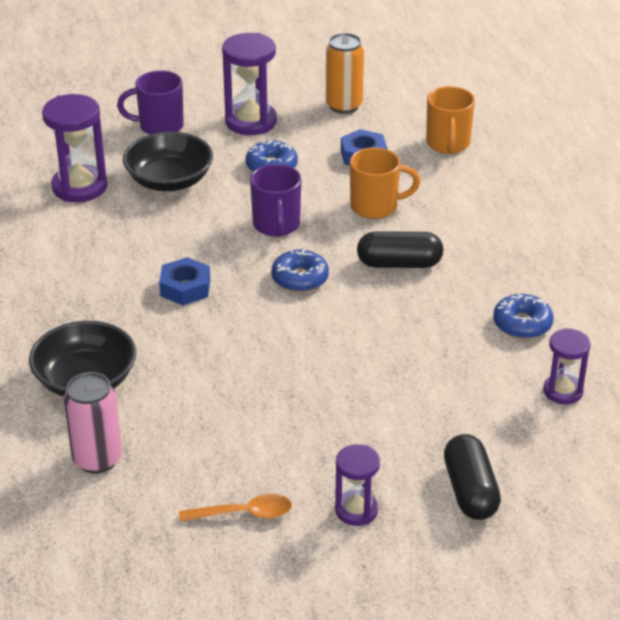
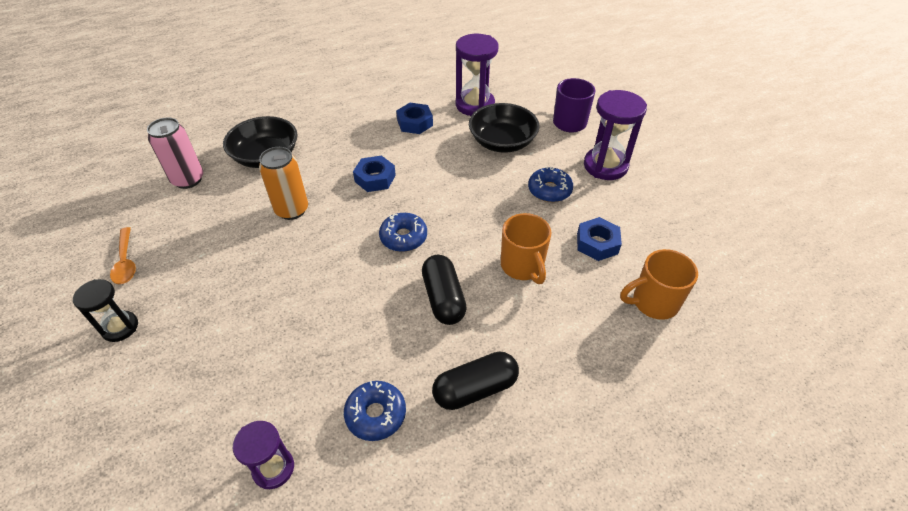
camera: 75 degrees right, 10 degrees up
(88, 241) = (415, 123): none -> blue nut
(276, 225) = (469, 209): purple mug -> none
(344, 106) = (668, 216): orange can -> orange can (292, 210)
(356, 510) = (120, 327): purple hourglass -> black hourglass
(470, 491) = (133, 406): black capsule -> black capsule (475, 389)

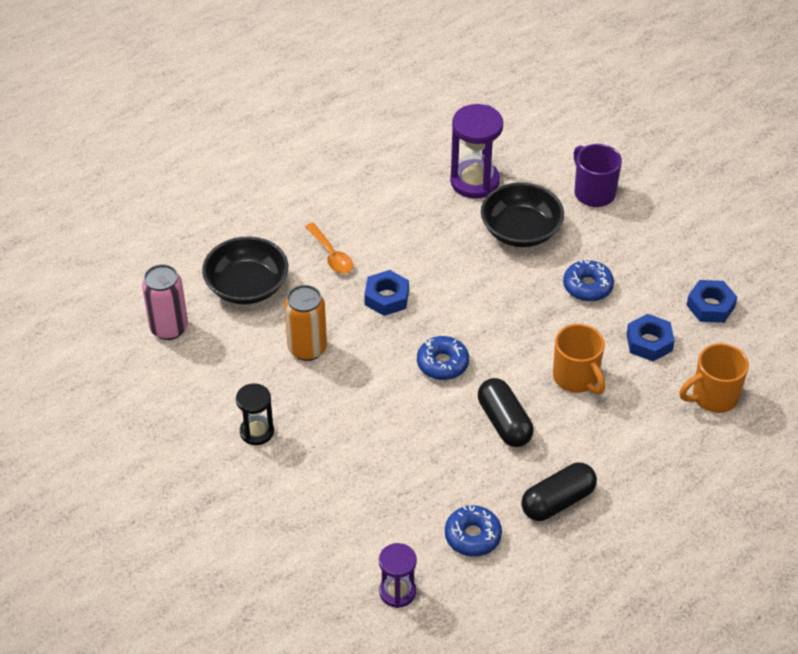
camera: 10 degrees left, 0 degrees up
(120, 327) = (188, 497): black hourglass -> black hourglass (257, 432)
(126, 262) = (153, 432): orange spoon -> orange spoon (331, 255)
(415, 123) = (409, 217): blue nut -> blue nut (710, 306)
(605, 166) = (645, 247): purple hourglass -> none

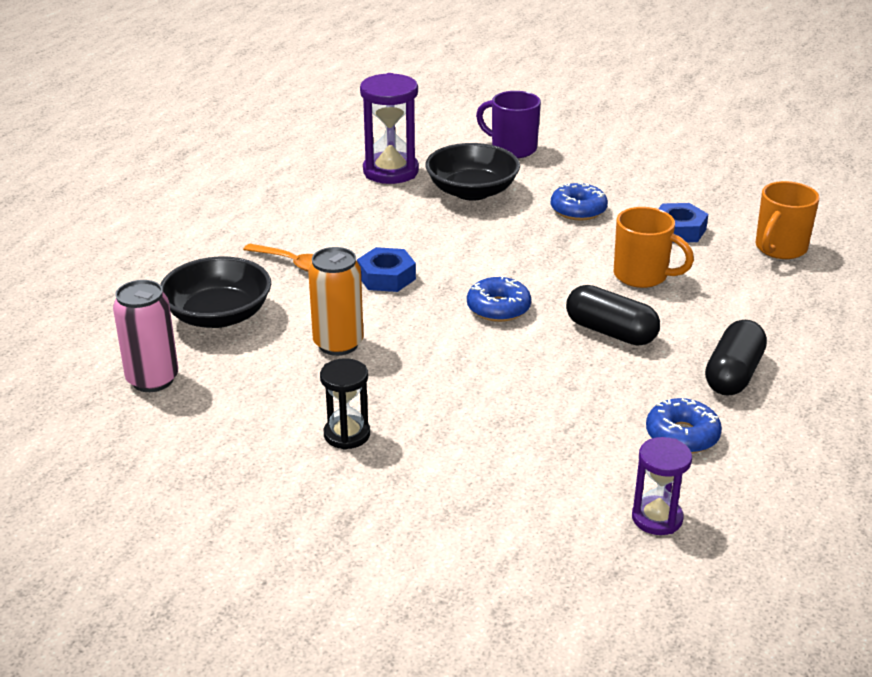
camera: 30 degrees left, 15 degrees down
(710, 306) = (702, 190): blue nut -> none

